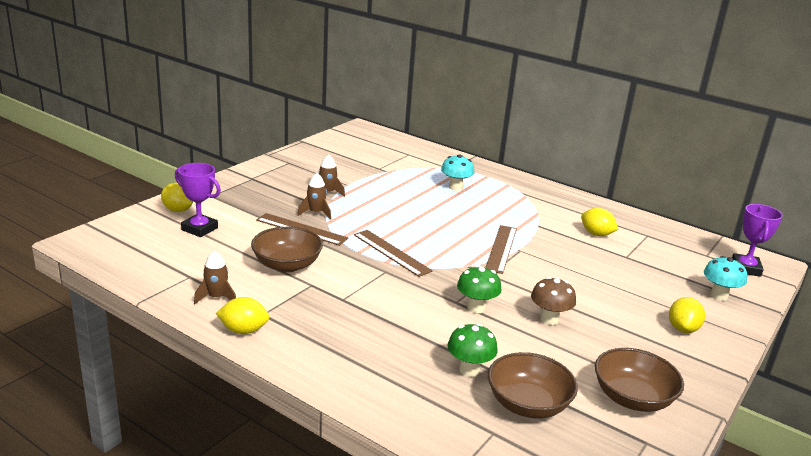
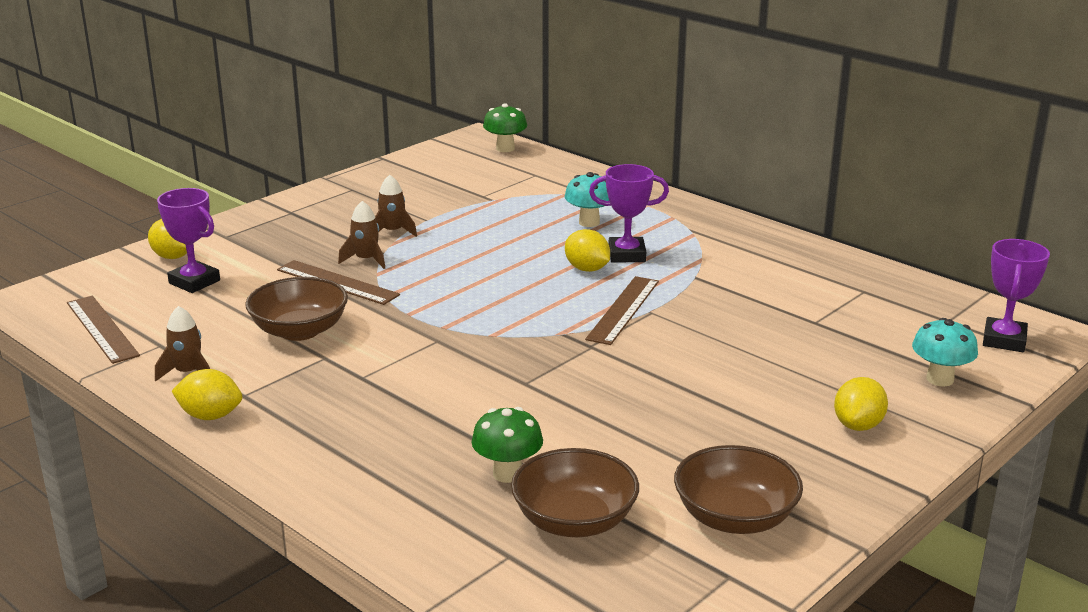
camera: 10 degrees right, 0 degrees up
(391, 252) = (456, 315): brown ruler -> brown ruler (102, 329)
(476, 308) = (551, 391): green mushroom -> green mushroom (505, 148)
(488, 210) = (627, 255): none -> purple trophy
(549, 319) = (655, 409): brown mushroom -> none
(596, 234) = (782, 289): yellow lemon -> yellow lemon (587, 269)

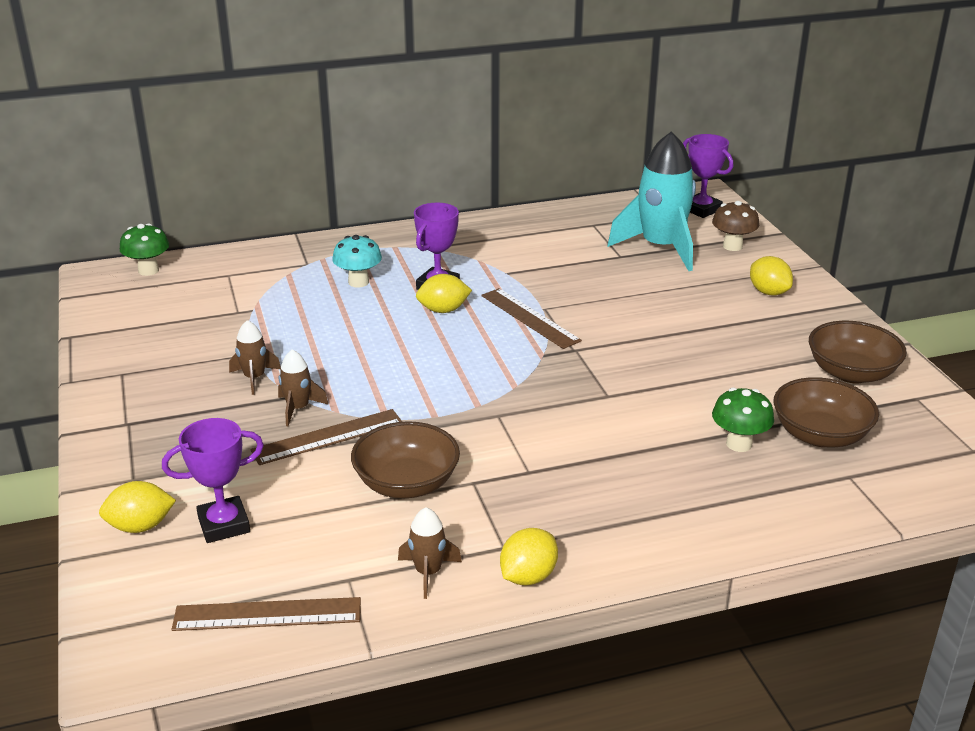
camera: 60 degrees left, 5 degrees up
(868, 339) = (661, 248): none -> turquoise rocket
(940, 379) = (732, 246): turquoise mushroom -> brown mushroom

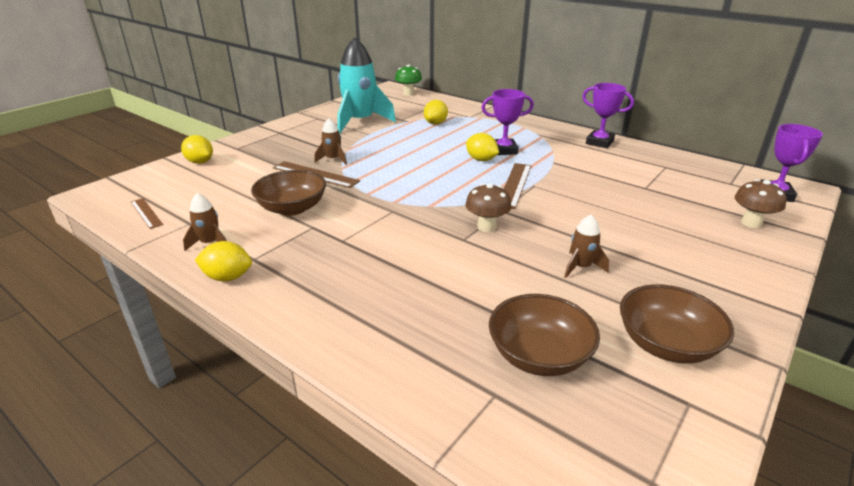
camera: 55 degrees right, 0 degrees up
(224, 525) = (215, 178): purple trophy -> purple trophy (599, 142)
(254, 378) = (348, 141): brown rocket -> brown rocket (581, 267)
(267, 614) = (146, 213): brown ruler -> brown ruler, size x0.63
(358, 282) = (473, 132): turquoise mushroom -> none
(598, 372) = (486, 227): none -> brown mushroom
(661, 248) = (687, 197): turquoise rocket -> turquoise rocket (360, 122)
(739, 444) = (471, 315): green mushroom -> none
(768, 292) = (716, 260): yellow lemon -> yellow lemon (435, 123)

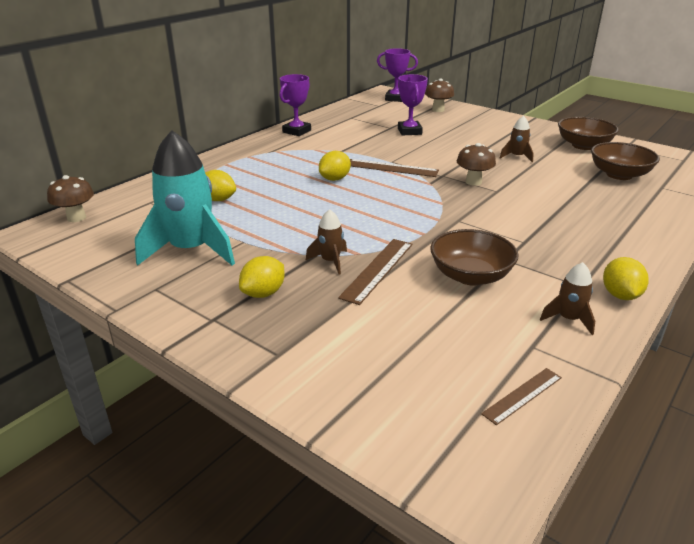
camera: 90 degrees left, 0 degrees up
(200, 162) = (336, 384): yellow lemon -> yellow lemon (263, 293)
(408, 93) = (76, 217): green mushroom -> brown mushroom
(504, 150) = (310, 168): purple trophy -> purple trophy (409, 131)

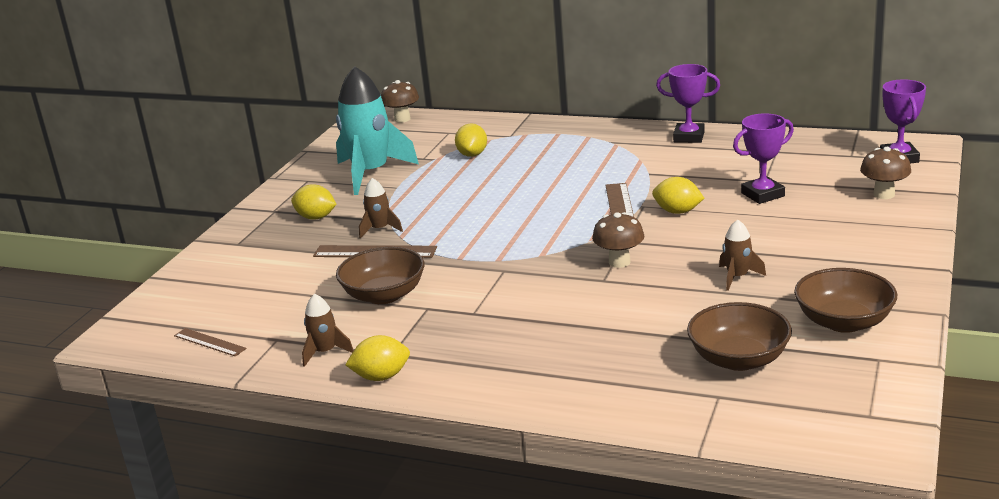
camera: 75 degrees right, 5 degrees down
(335, 179) = (563, 189): yellow lemon -> yellow lemon (677, 211)

